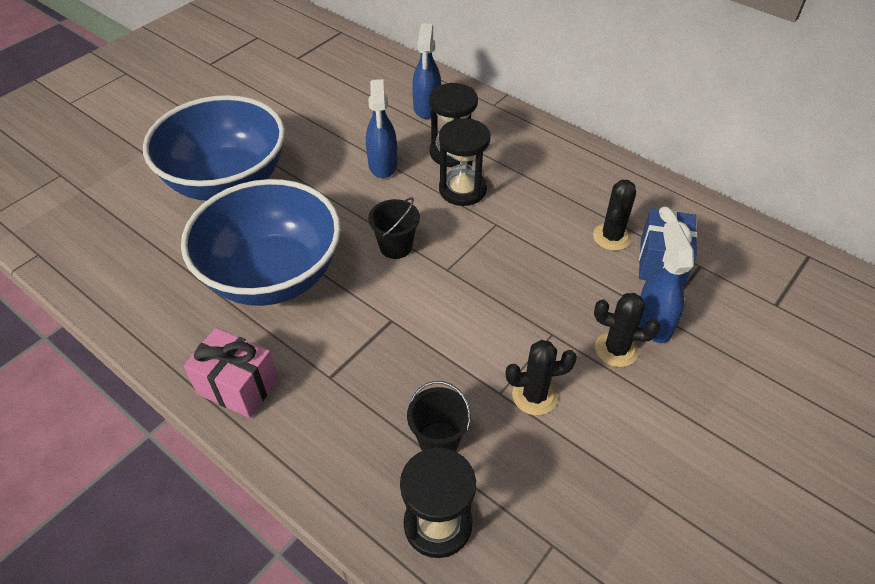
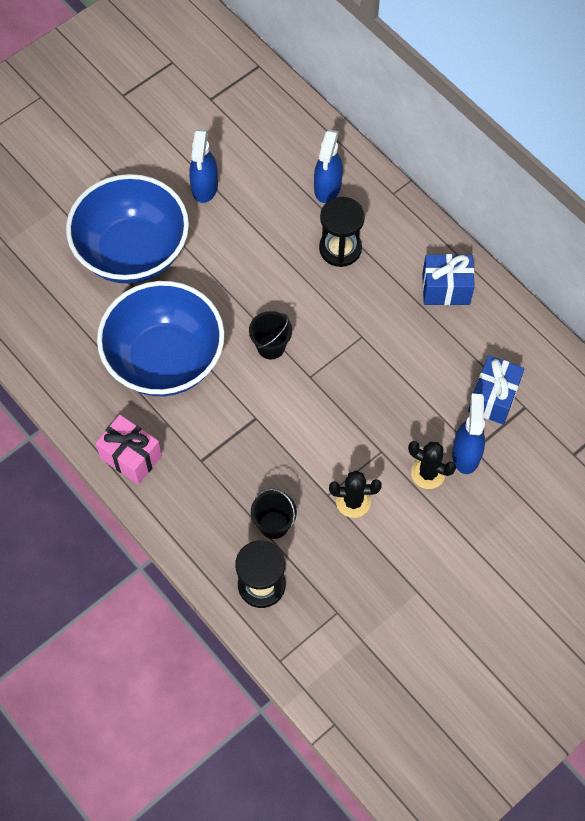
camera: 10 degrees right, 15 degrees up
(383, 165) = (274, 254): blue spray bottle -> blue spray bottle (204, 187)
(462, 190) = (340, 294): black hourglass -> none
(573, 172) = (446, 289): none -> blue gift
(611, 237) = (458, 366): black cactus -> none

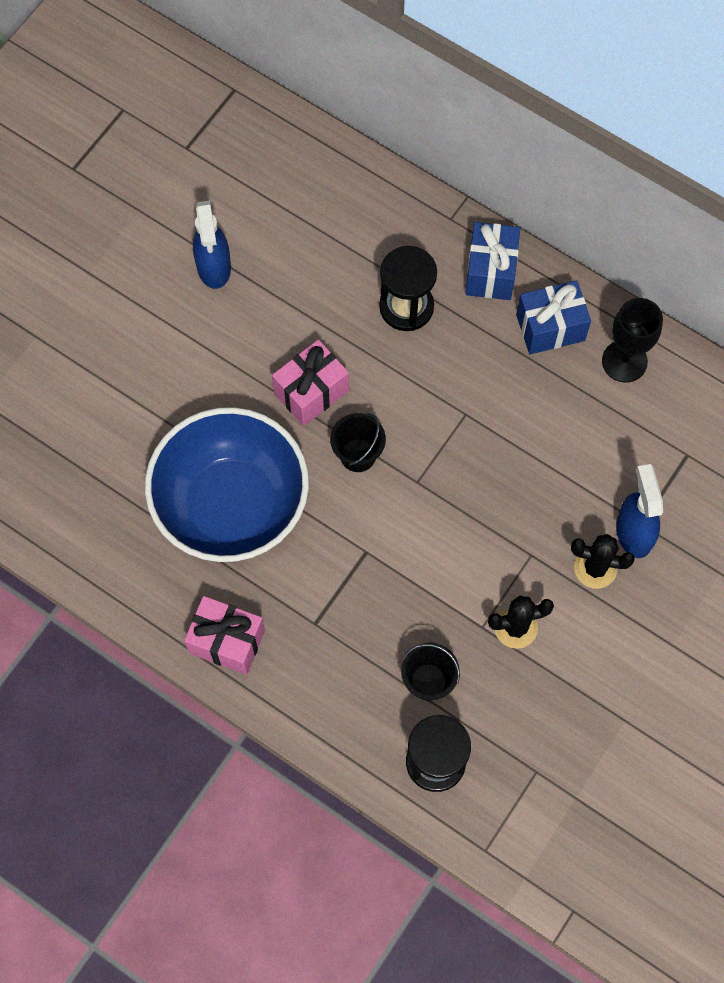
camera: 15 degrees left, 5 degrees up
(132, 252) = (148, 374): blue bowl -> none
(250, 293) = (311, 392): none -> pink gift
(327, 188) = (367, 231): blue spray bottle -> none
(493, 398) = (646, 453): blue gift -> blue gift (490, 272)
(496, 327) = (624, 361): none -> black goblet

